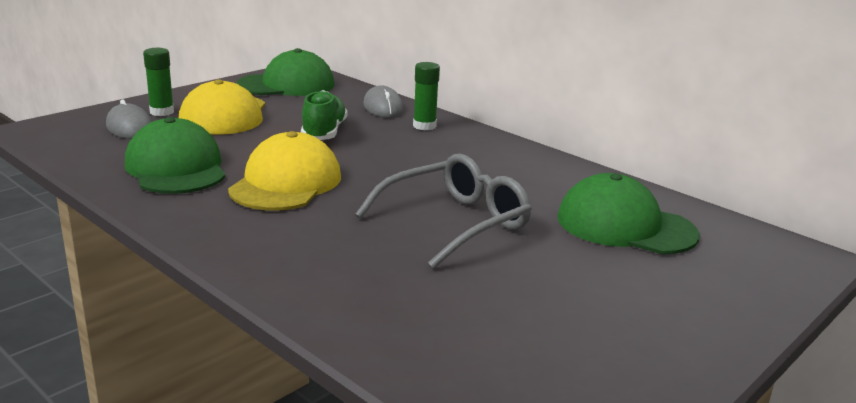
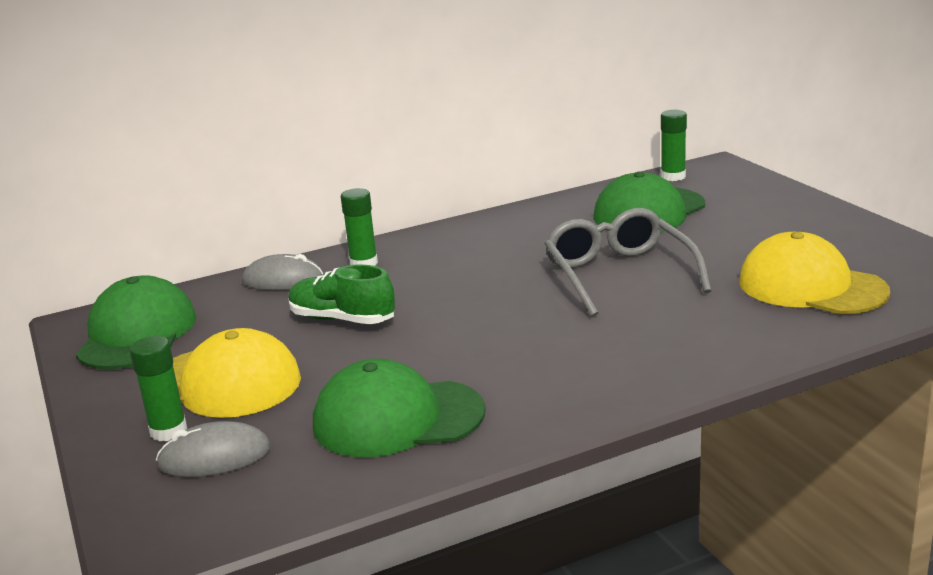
camera: 65 degrees left, 0 degrees up
(286, 183) = (484, 350): yellow cap -> yellow cap (811, 286)
(742, 232) = (673, 177): none -> green glue stick

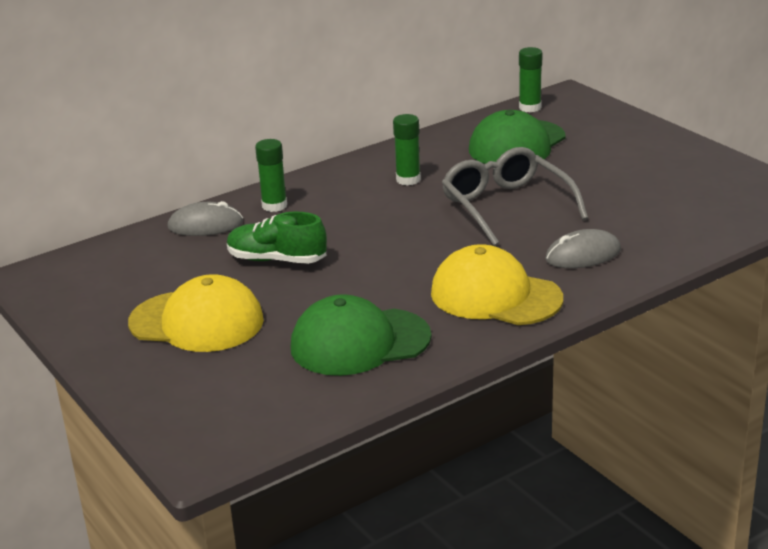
camera: 10 degrees left, 5 degrees up
(137, 334) = (93, 283): green cap -> none
(168, 431) = (168, 366): green glue stick -> green glue stick (408, 180)
(214, 457) = (219, 384): grey mouse -> grey mouse (583, 255)
(811, 286) = (668, 210): yellow cap -> yellow cap (495, 296)

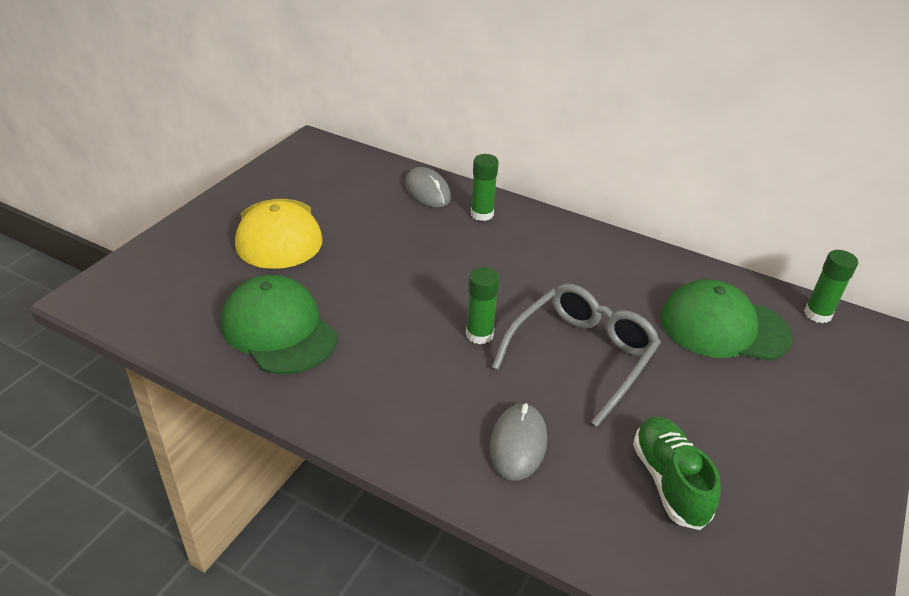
camera: 60 degrees right, 10 degrees up
(277, 260) = (392, 243): green shoe -> green shoe (669, 481)
(408, 180) = (586, 274): green glue stick -> green glue stick (479, 334)
(495, 296) = (398, 396): yellow cap -> none
(583, 255) = (518, 444): grey mouse -> grey mouse turned 60 degrees clockwise

